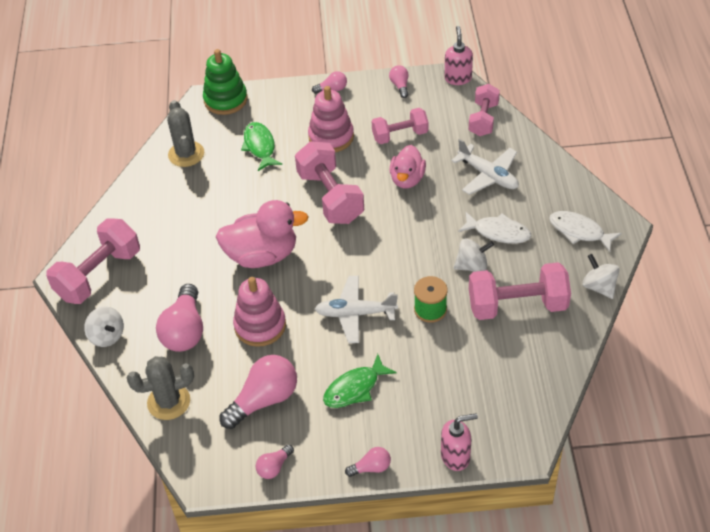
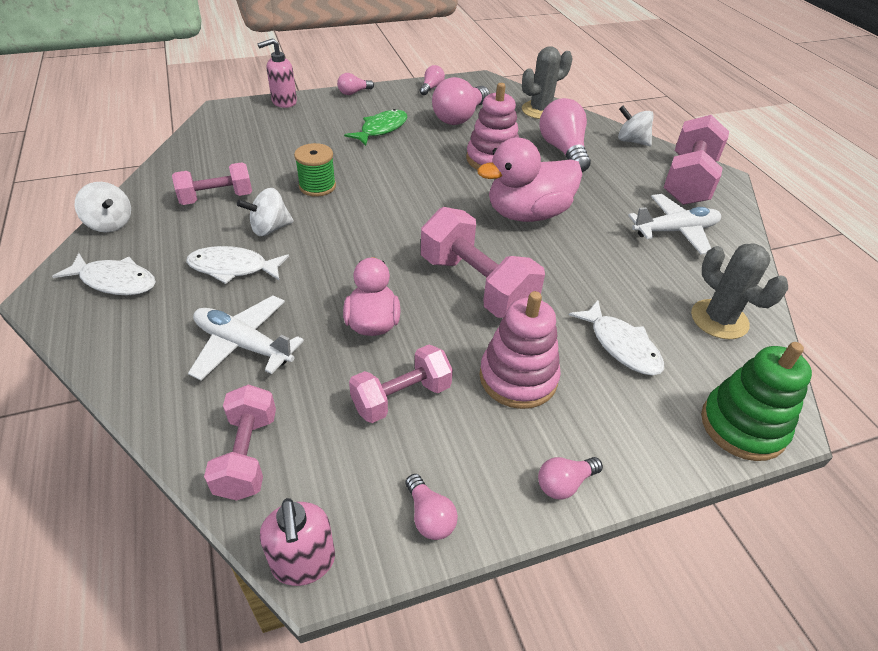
camera: 160 degrees right, 5 degrees down
(260, 146) = (621, 345): green fish -> white fish
(355, 314) = (398, 176): white plane -> white plane (675, 231)
(517, 305) = (217, 198): pink dumbbell -> pink dumbbell, size x0.64

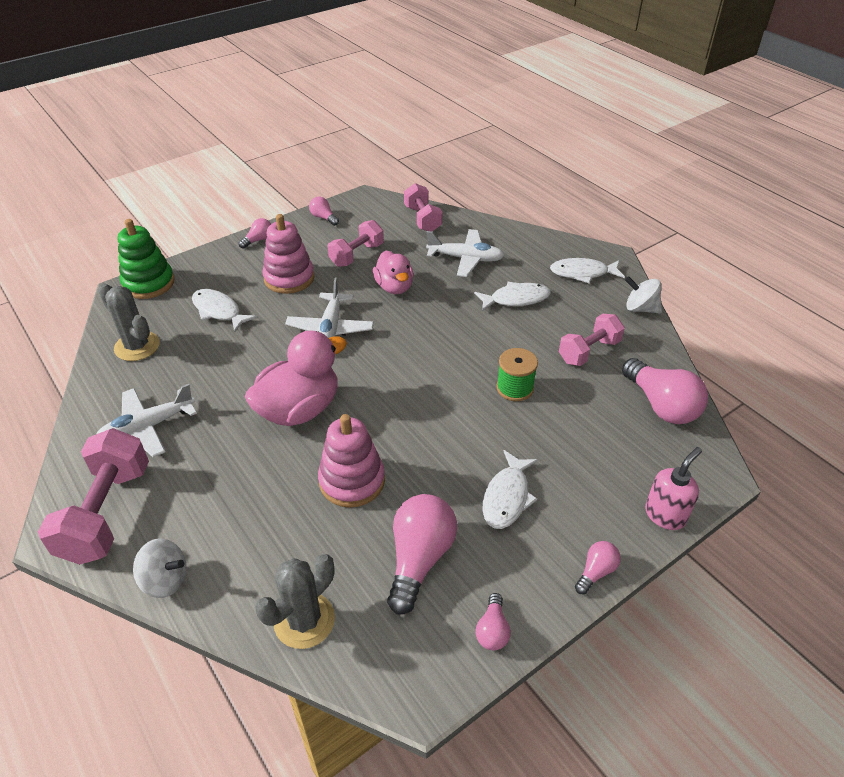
camera: 165 degrees right, 0 degrees up
(269, 228) = (518, 335): white spinning top -> none
(304, 563) = (372, 196): pink soap dispenser -> none
(381, 129) = (507, 497): green fish -> white fish
(476, 285) = (330, 329): pink dumbbell -> white plane
(563, 150) = (265, 527): pink light bulb -> pink light bulb (661, 405)

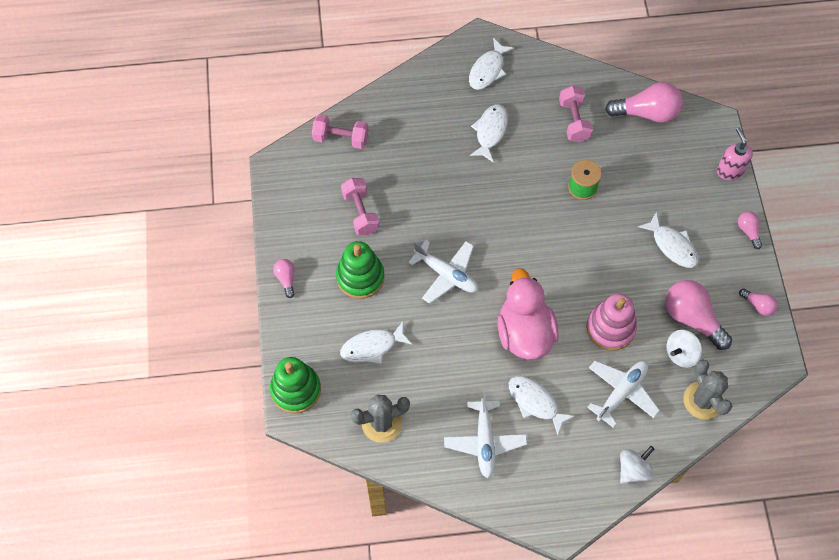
camera: 60 degrees left, 20 degrees up
(107, 513) = (556, 491): pink dumbbell -> none
(216, 450) = (535, 402): none -> white fish
(289, 278) = (360, 277): pink stacking toy -> green stacking toy
(323, 218) = (285, 213): pink light bulb -> none
(394, 287) = (422, 206): pink duck -> none
(465, 259) = (418, 137): white plane -> white plane (621, 393)
(640, 308) = (550, 61): white spinning top -> white spinning top (681, 354)

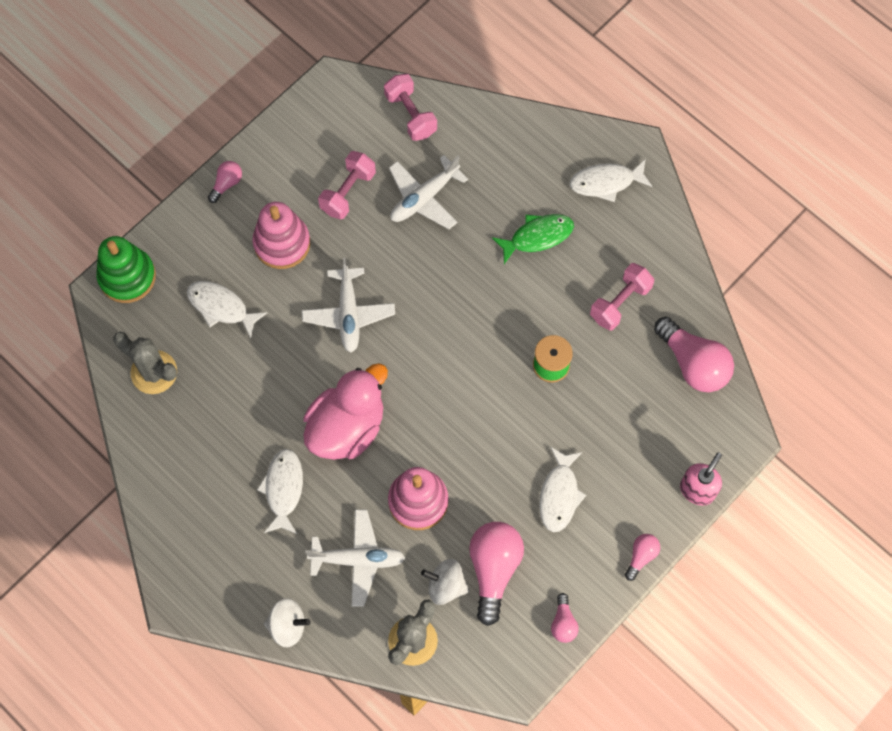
camera: 50 degrees right, 5 degrees up
(360, 277) = (282, 243): green stacking toy -> pink stacking toy
(484, 441) = (208, 473): white plane -> white plane (424, 198)
(490, 131) = (537, 236): white fish -> green fish

